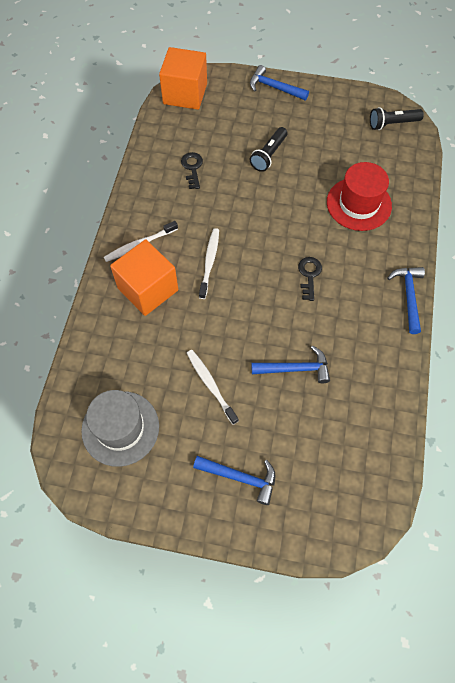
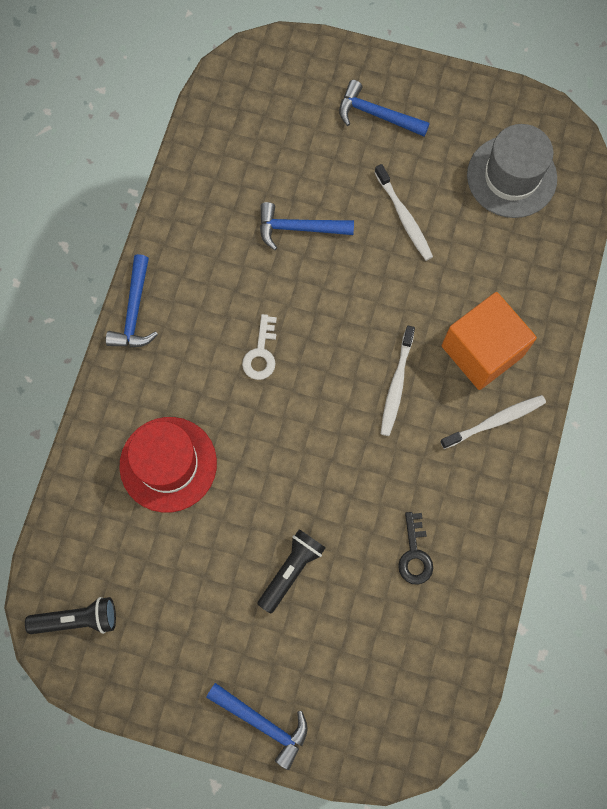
camera: 175 degrees left, 10 degrees up
(185, 94) = (422, 722): orange cube -> none
(309, 275) = (261, 353): black key -> white key

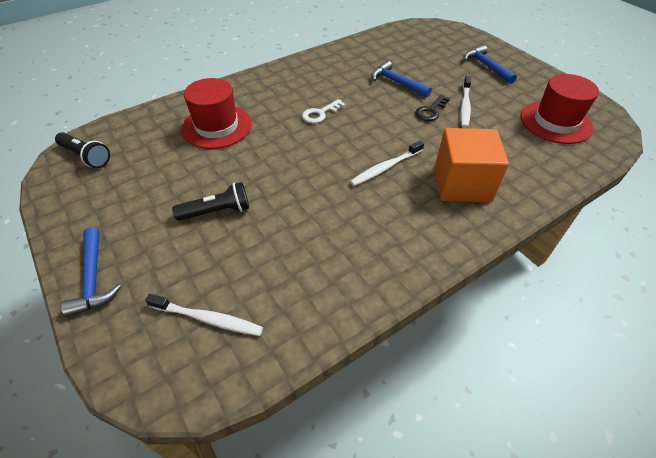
camera: 40 degrees right, 25 degrees down
(134, 311) = (277, 70): blue hammer -> none
(415, 554) = (303, 258): black key -> black key (431, 111)
(494, 421) = (437, 223): white toothbrush -> white toothbrush (207, 319)
(511, 177) = (555, 122): grey hat -> red hat

